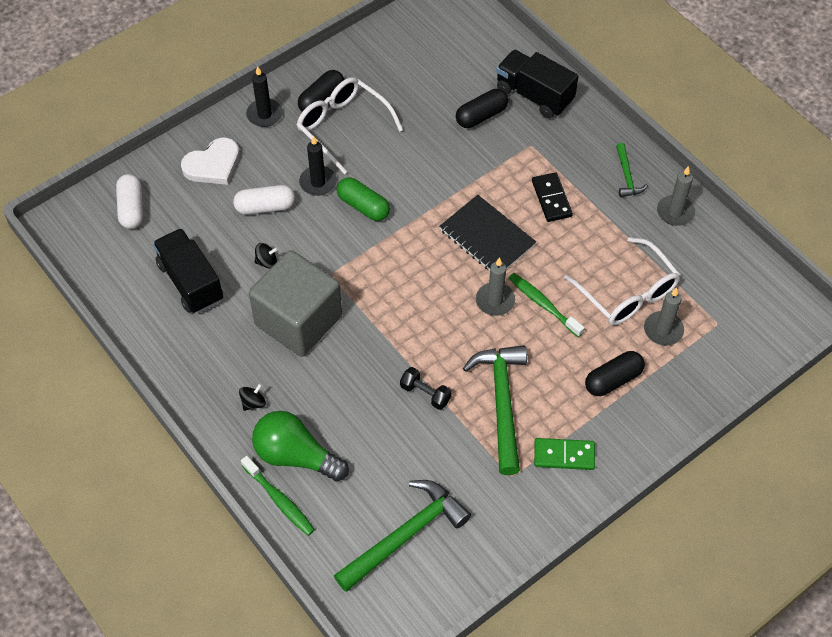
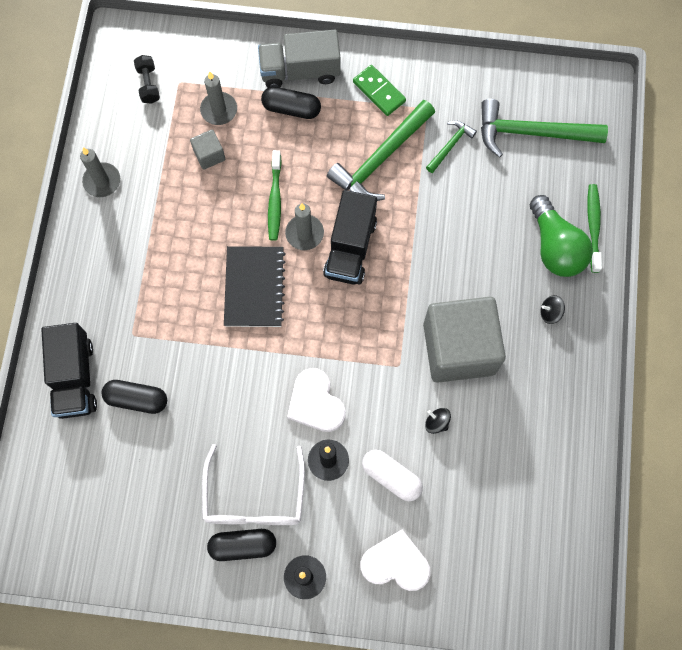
camera: 135 degrees left, 15 degrees up
(131, 208) = (500, 582): white capsule -> none
(190, 282) = (511, 460): black truck -> black truck (350, 248)
(363, 206) = (315, 403): green capsule -> white heart
(425, 393) = (424, 211): black dumbbell -> black dumbbell (148, 84)
(551, 199) = (172, 274): black domino -> none
(627, 176) = (98, 240): green hammer -> green hammer (450, 145)
(628, 293) = (209, 155): white glasses -> grey cube
(643, 415) = (300, 71): none -> grey truck

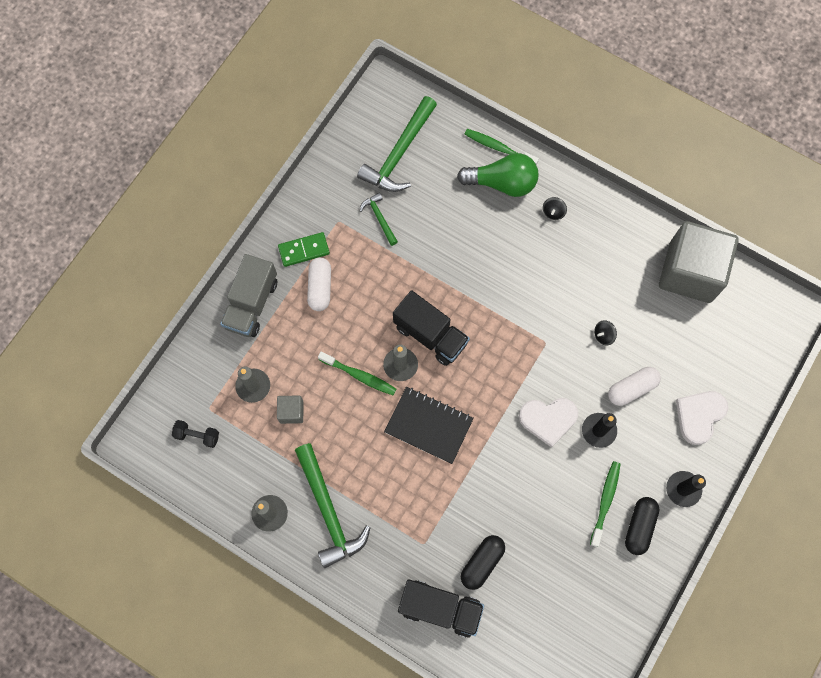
camera: 65 degrees left, 0 degrees up
(254, 498) = (605, 501): white glasses -> green toothbrush
(291, 109) = (283, 326): black capsule -> none
(348, 124) = (320, 287): none -> white capsule
(380, 159) = (364, 276): green hammer -> green hammer (328, 511)
(459, 348) = (552, 291): grey cube -> grey cube (690, 272)

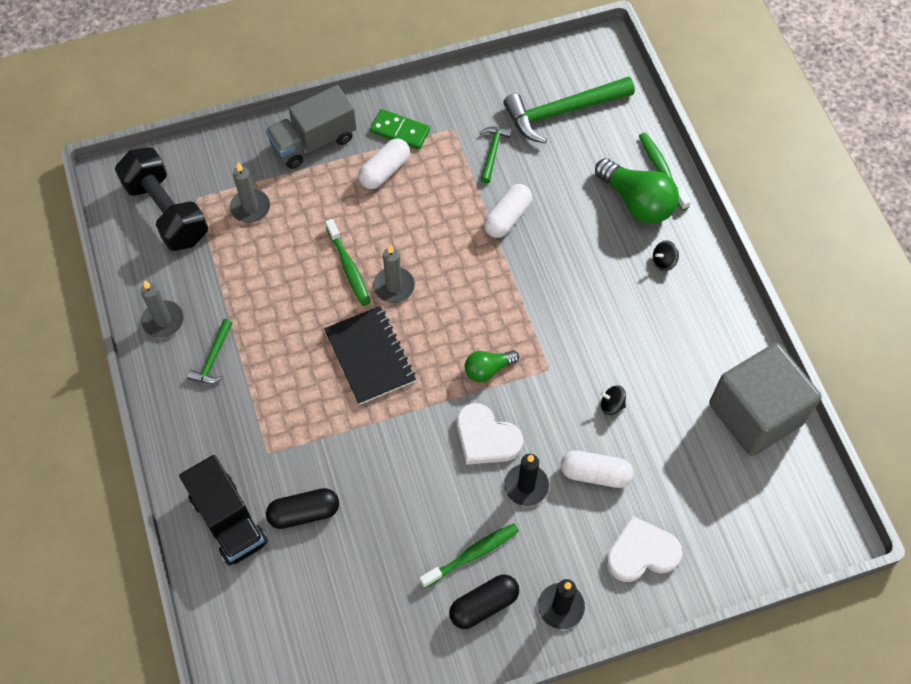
camera: 40 degrees right, 10 degrees down
(197, 435) = (166, 212): black dumbbell -> black dumbbell, size x2.17
(291, 412) = (262, 253): grey cube -> none
(328, 511) = (213, 358): green hammer -> green hammer, size x0.50
(430, 258) = (507, 217): none -> white capsule
(430, 335) = (445, 281): black truck -> none
(509, 373) = (488, 369): none -> green light bulb

